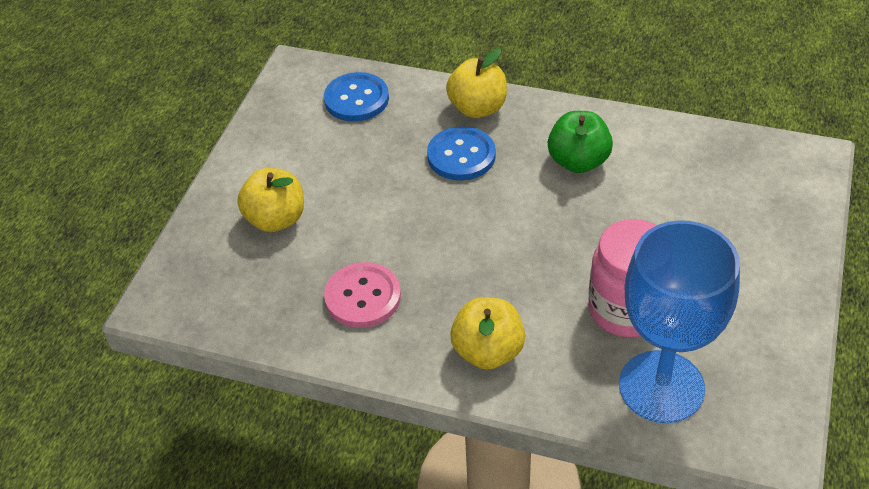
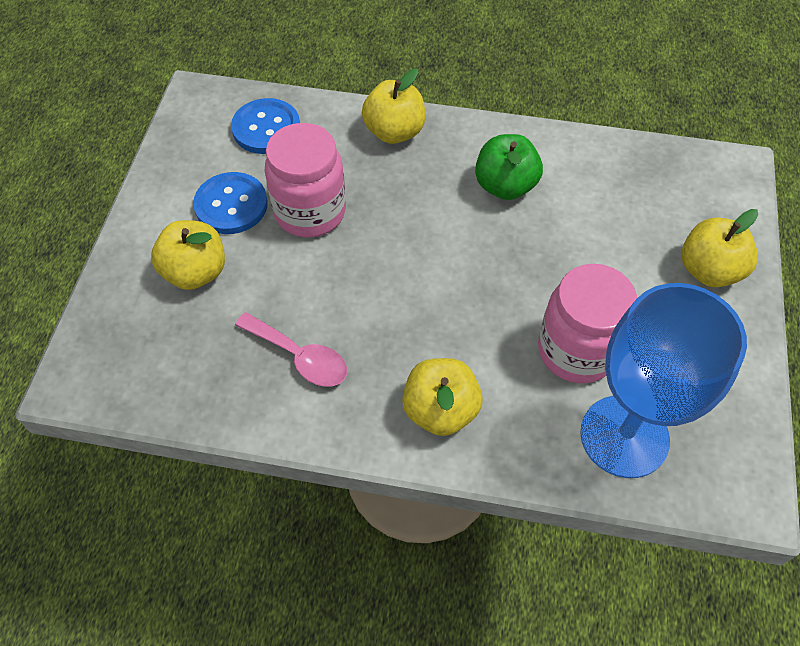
camera: 10 degrees left, 10 degrees up
(363, 297) = (300, 357): pink button -> pink spoon
(388, 174) = (310, 212): none -> pink jar
(461, 156) = (384, 186): blue button -> blue button (231, 205)
(769, 247) = (709, 270): none -> yellow apple

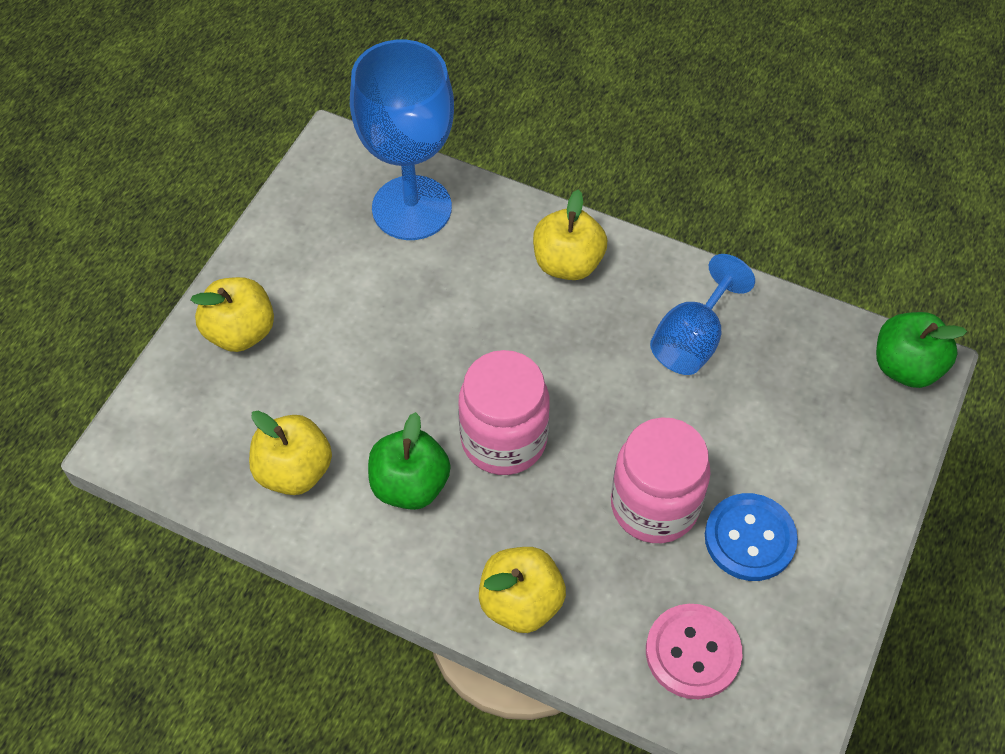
camera: 165 degrees left, 0 degrees up
(90, 378) = (906, 367): none -> green apple
(195, 272) = (796, 458): yellow apple -> yellow apple (294, 471)
(266, 128) = (693, 652): blue button -> pink button
(300, 357) = (692, 340): pink spoon -> blue goblet
(576, 350) = (418, 286): pink jar -> pink jar (504, 440)

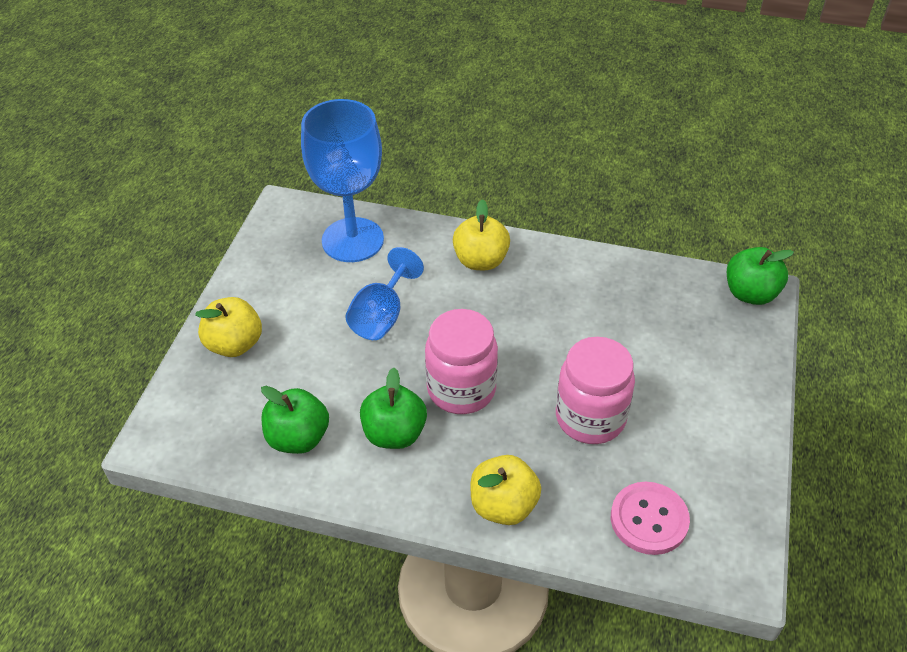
camera: 10 degrees left, 10 degrees down
(294, 471) = (298, 438): yellow apple -> green apple
(692, 340) = (588, 299): blue goblet -> blue goblet (381, 316)
(750, 538) = (669, 429): blue button -> none

